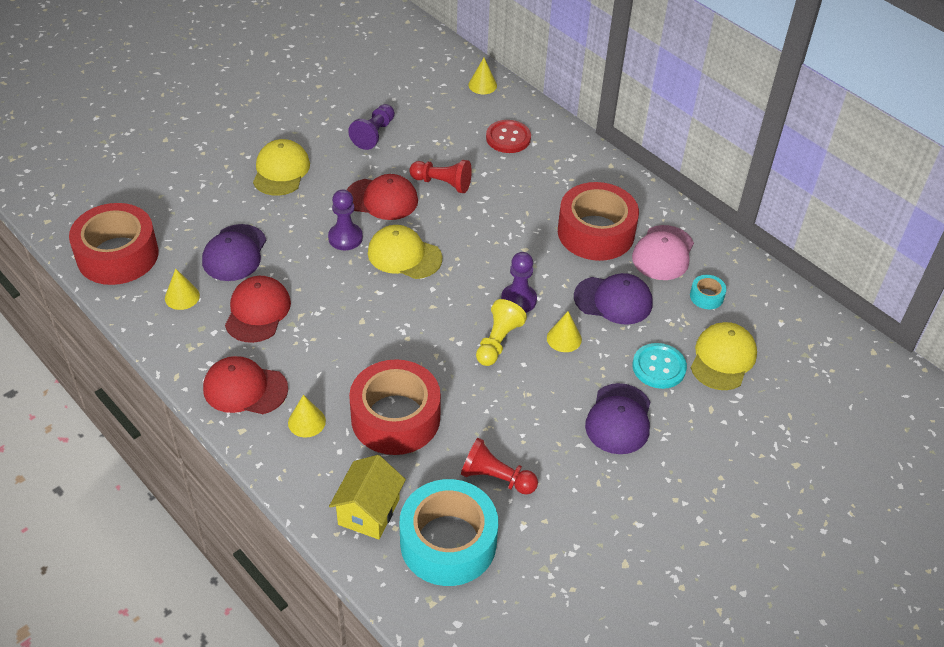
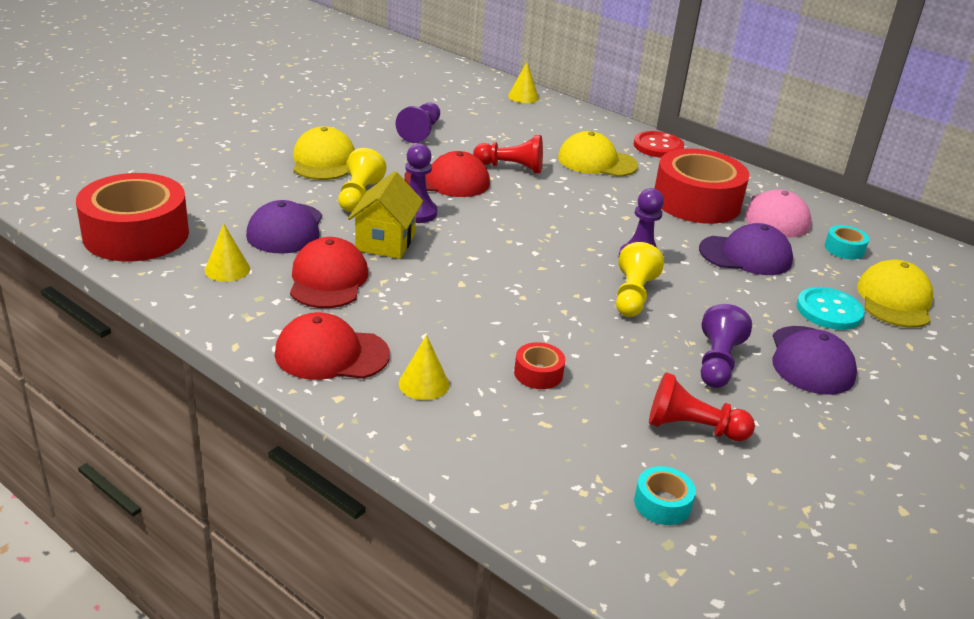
camera: 10 degrees left, 15 degrees down
(302, 215) = (359, 195): none -> yellow pawn
(369, 512) = (541, 476): yellow house -> yellow house (385, 242)
(395, 418) = (538, 373): red tape -> red tape, size x0.42
(404, 255) = (491, 225): yellow cap -> yellow cap (597, 162)
(448, 542) = (662, 504): turquoise tape -> turquoise tape, size x0.42
(508, 138) = (567, 133): red button -> red button (658, 146)
(541, 416) = (717, 362): none -> purple pawn
(564, 338) = (708, 290): yellow cone -> none

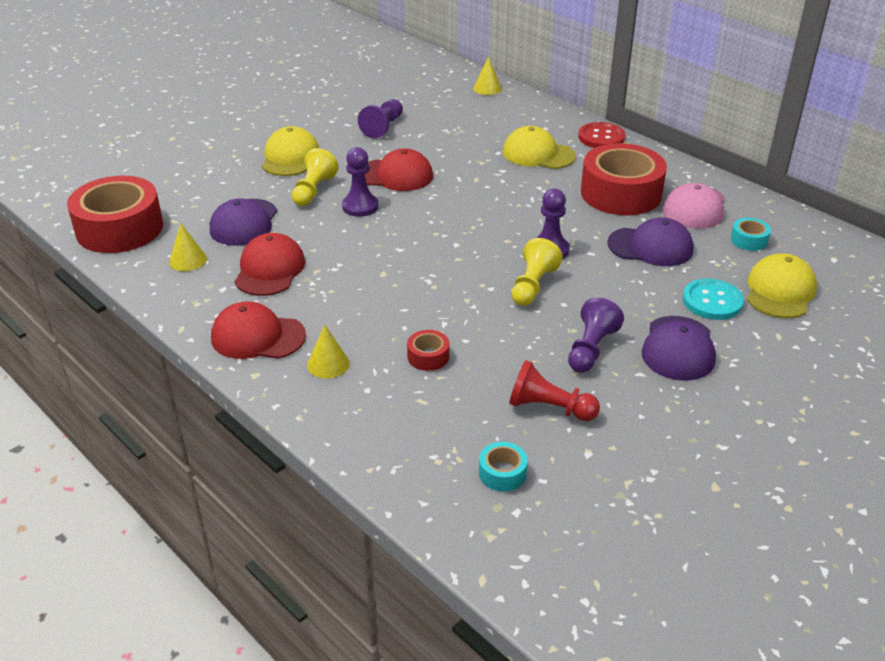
camera: 10 degrees right, 5 degrees up
(385, 242) = (326, 234): yellow house -> none
(511, 167) = (456, 161): red pawn -> none

